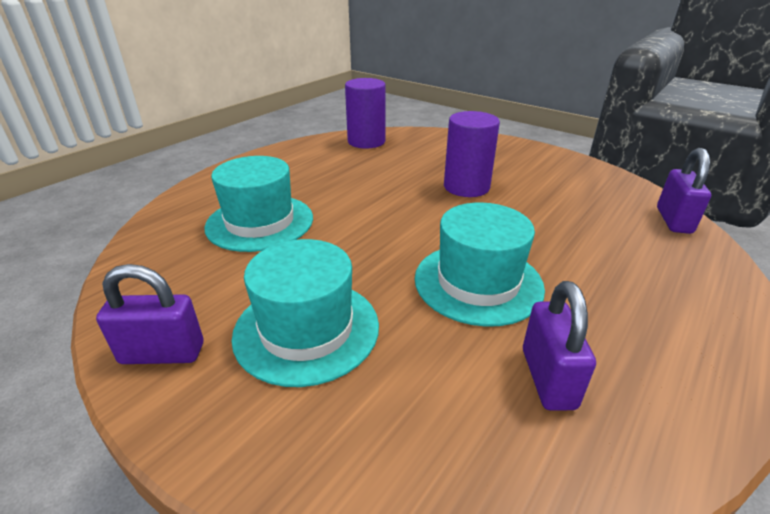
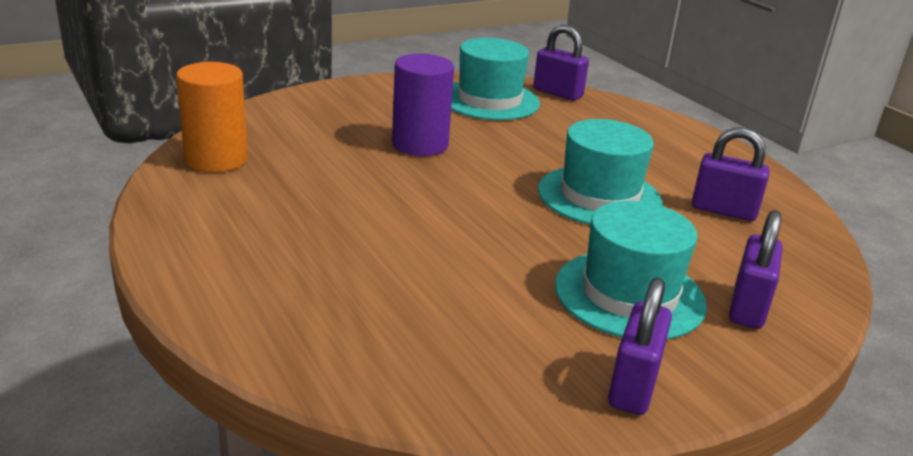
camera: 70 degrees left, 5 degrees down
(260, 222) = (392, 285): turquoise hat -> turquoise hat (489, 100)
(329, 423) = (748, 307): none -> purple padlock
(366, 141) = (216, 159): purple cylinder -> orange cylinder

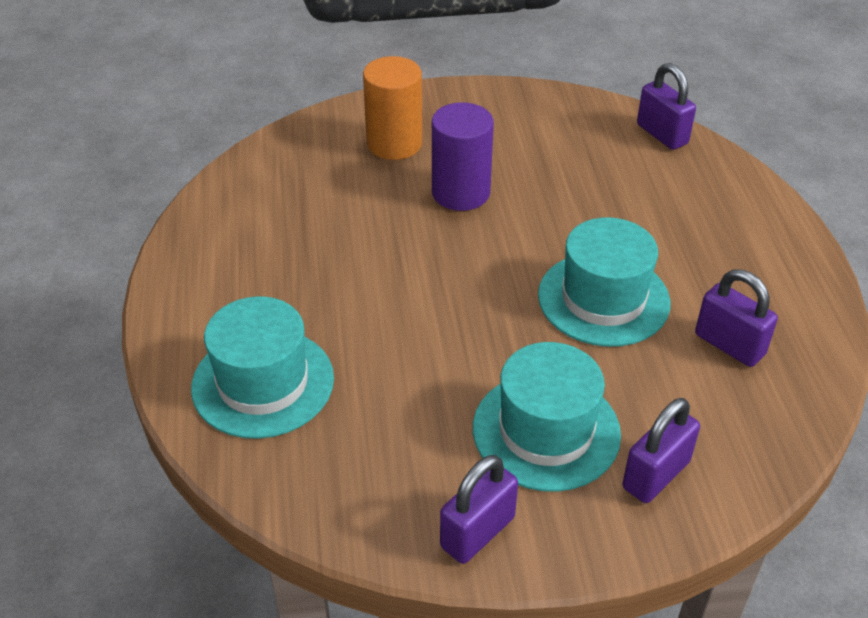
camera: 25 degrees right, 15 degrees up
(216, 159) = (258, 183): orange cylinder -> orange cylinder (394, 143)
(489, 100) = (575, 136): turquoise hat -> turquoise hat (263, 382)

